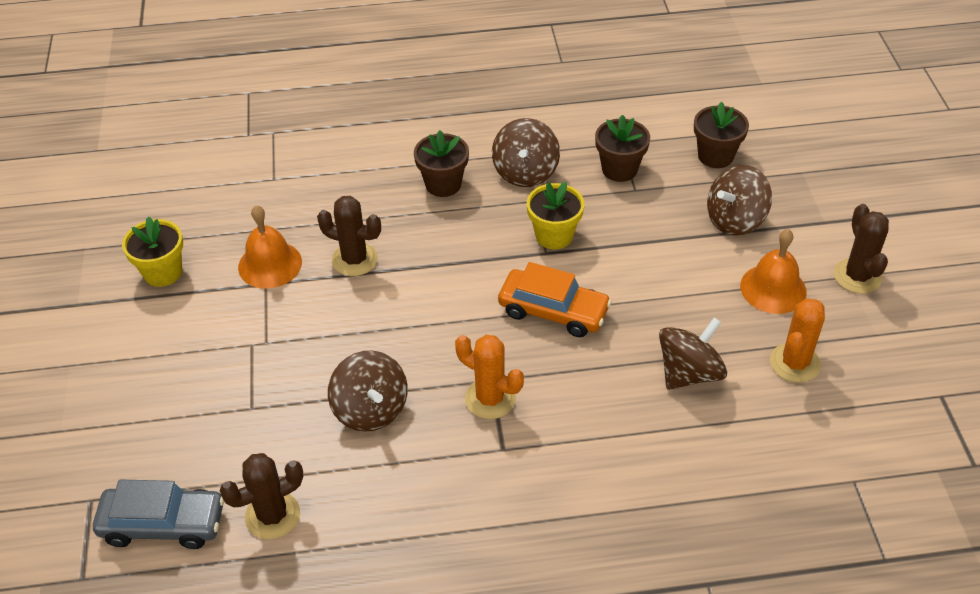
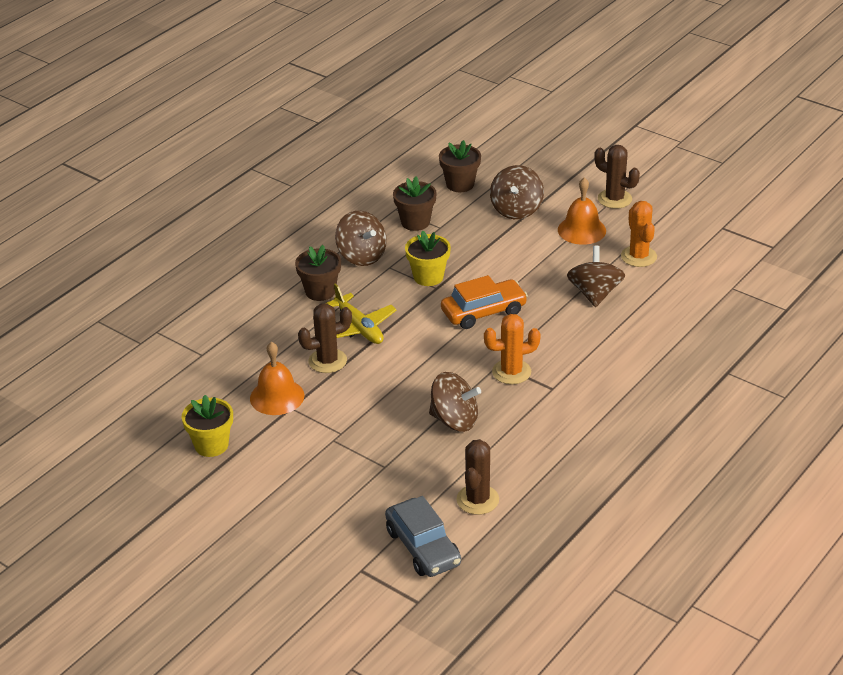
camera: 45 degrees left, 10 degrees down
(163, 524) = (423, 547): grey car -> grey car turned 105 degrees clockwise
(425, 245) = (359, 328): none -> yellow plane

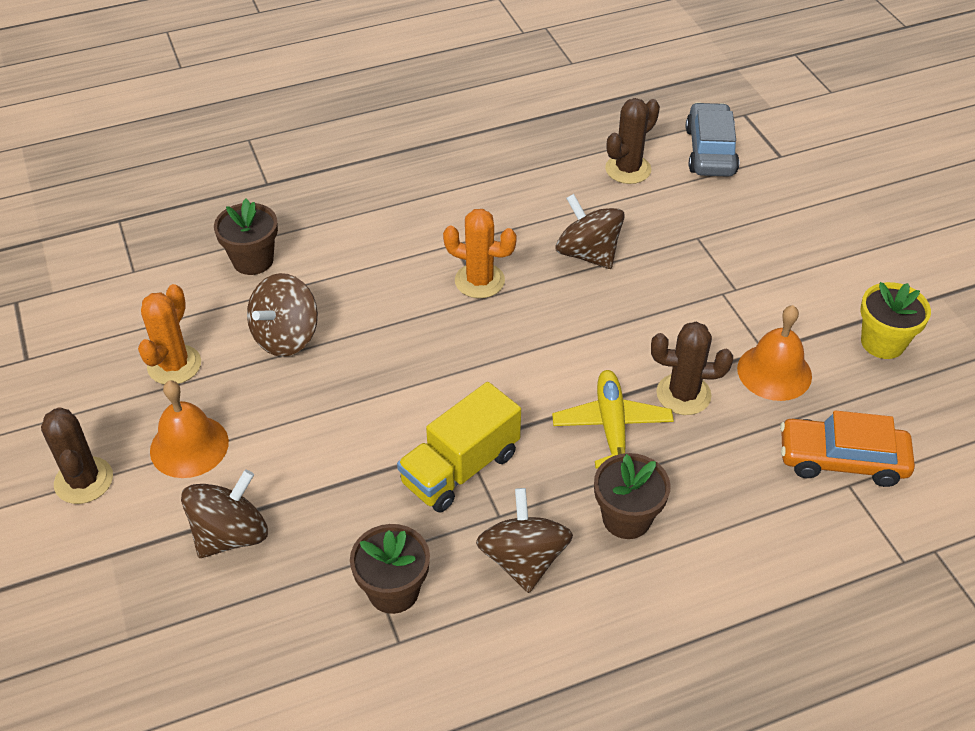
camera: 150 degrees left, 10 degrees up
(428, 277) = (460, 468): yellow flower pot -> yellow truck
(460, 184) = (255, 644): brown flower pot -> brown flower pot (253, 260)
(483, 312) = (439, 375): orange car -> orange car (842, 460)

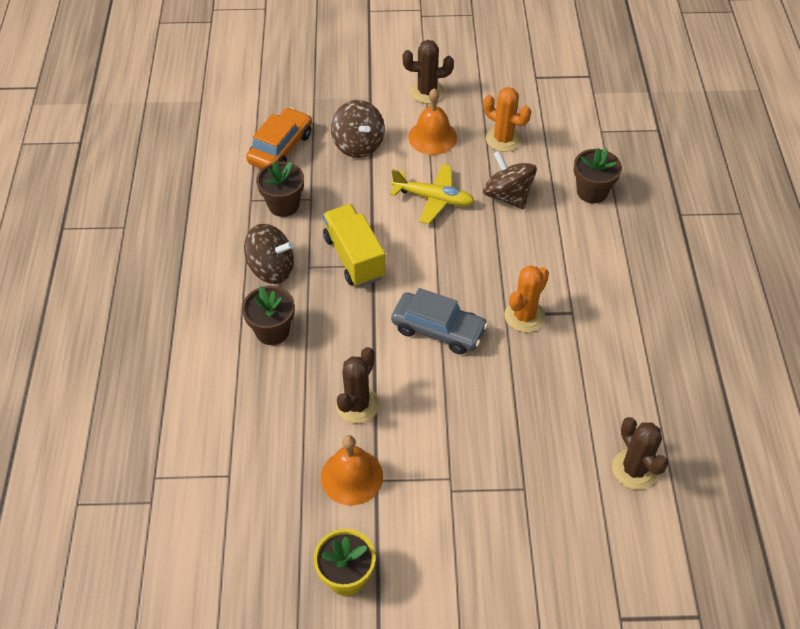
camera: 110 degrees right, 5 degrees up
(588, 254) = (531, 397): brown spinning top -> none
(611, 427) = (349, 350): yellow plane -> yellow plane (434, 199)
(710, 151) = (644, 553): grey car -> grey car (438, 329)
(842, 460) = (251, 481): orange car -> orange car (281, 148)

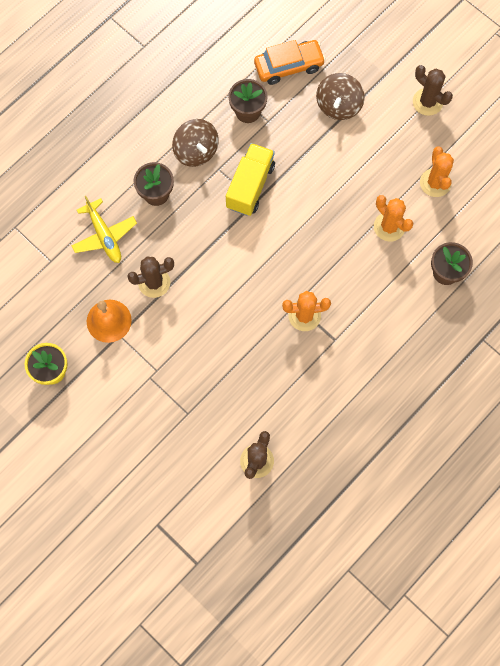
camera: 45 degrees right, 20 degrees up
(432, 137) = (391, 141): orange bell -> none
(434, 199) = (341, 188): yellow plane -> yellow plane (104, 236)
(438, 329) = (246, 278): grey car -> none
(507, 196) = (389, 227): brown spinning top -> orange cactus

